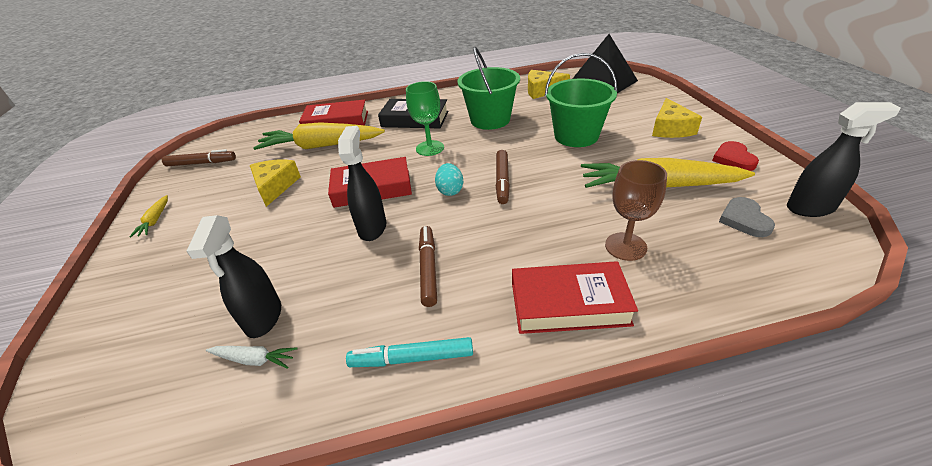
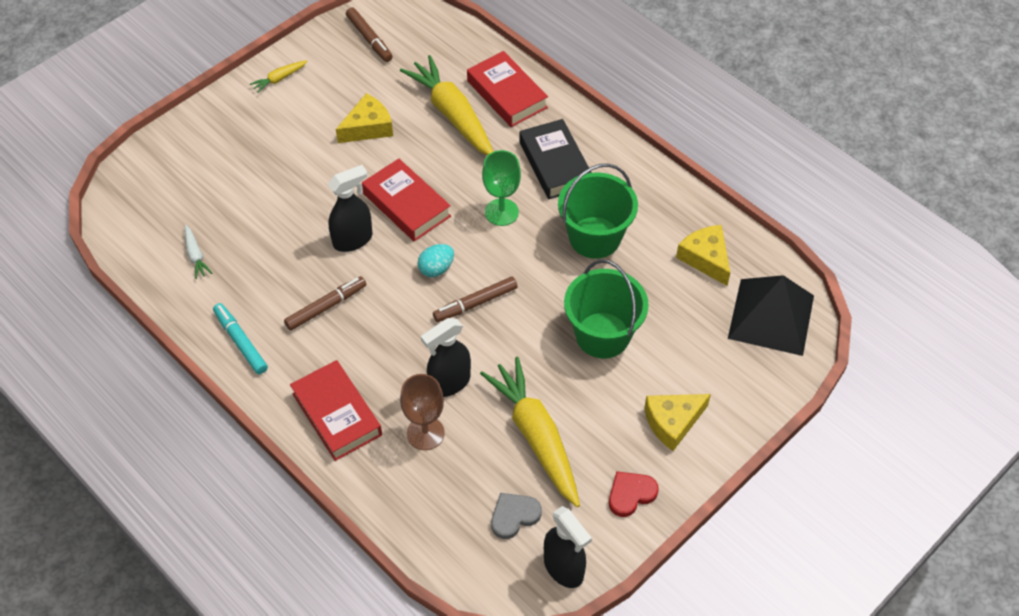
camera: 55 degrees right, 15 degrees up
(264, 318) = (228, 235): black spray bottle -> black spray bottle (449, 383)

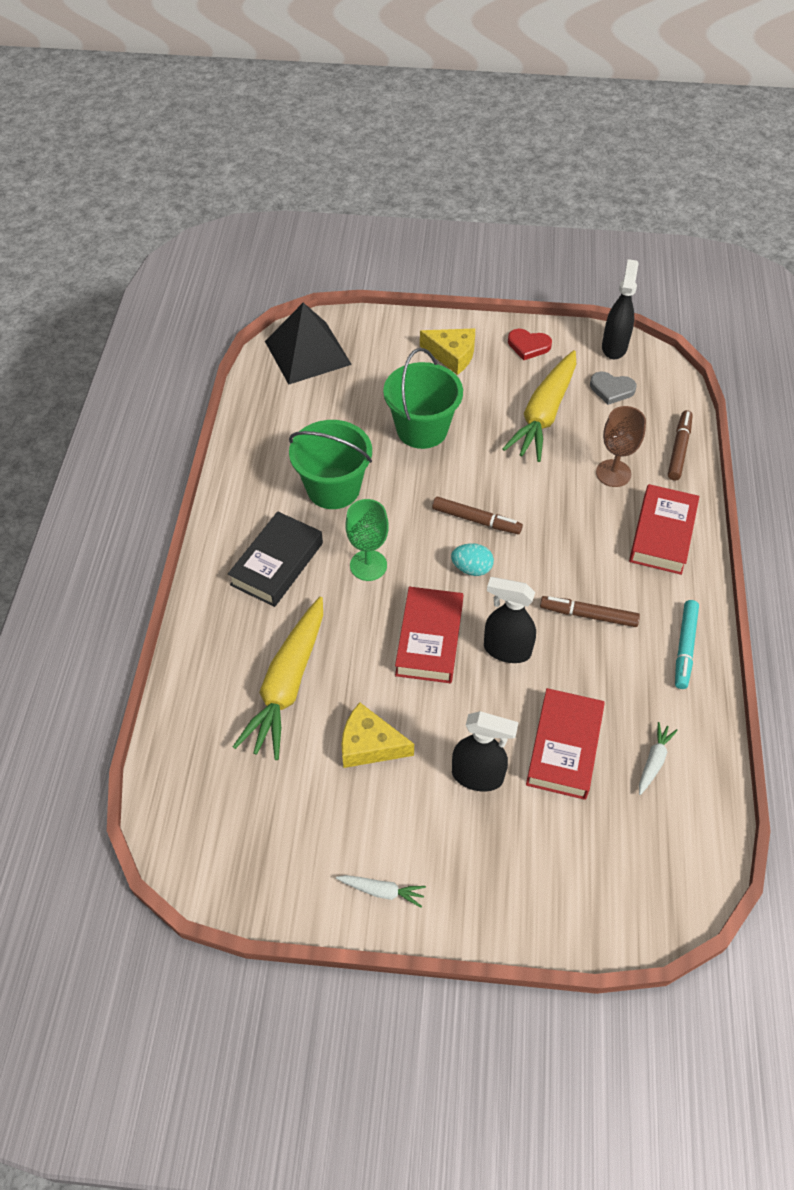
camera: 130 degrees left, 0 degrees up
(279, 79) = (382, 891): yellow carrot -> white carrot
(369, 39) = (244, 849): brown marker -> brown marker (679, 449)
(449, 383) = (560, 487): black spray bottle -> black spray bottle (478, 776)
(507, 94) = (220, 659): red book -> red book (564, 747)
(706, 258) = (287, 413): yellow cheese -> none

